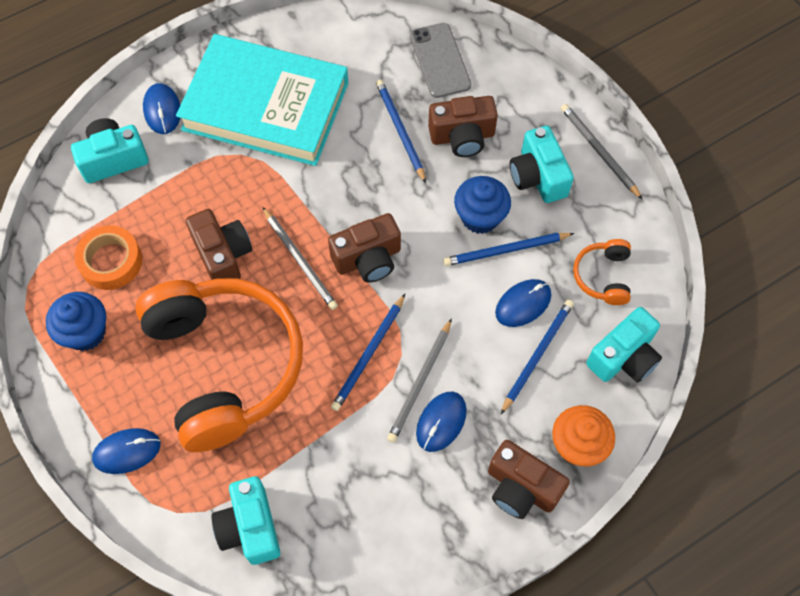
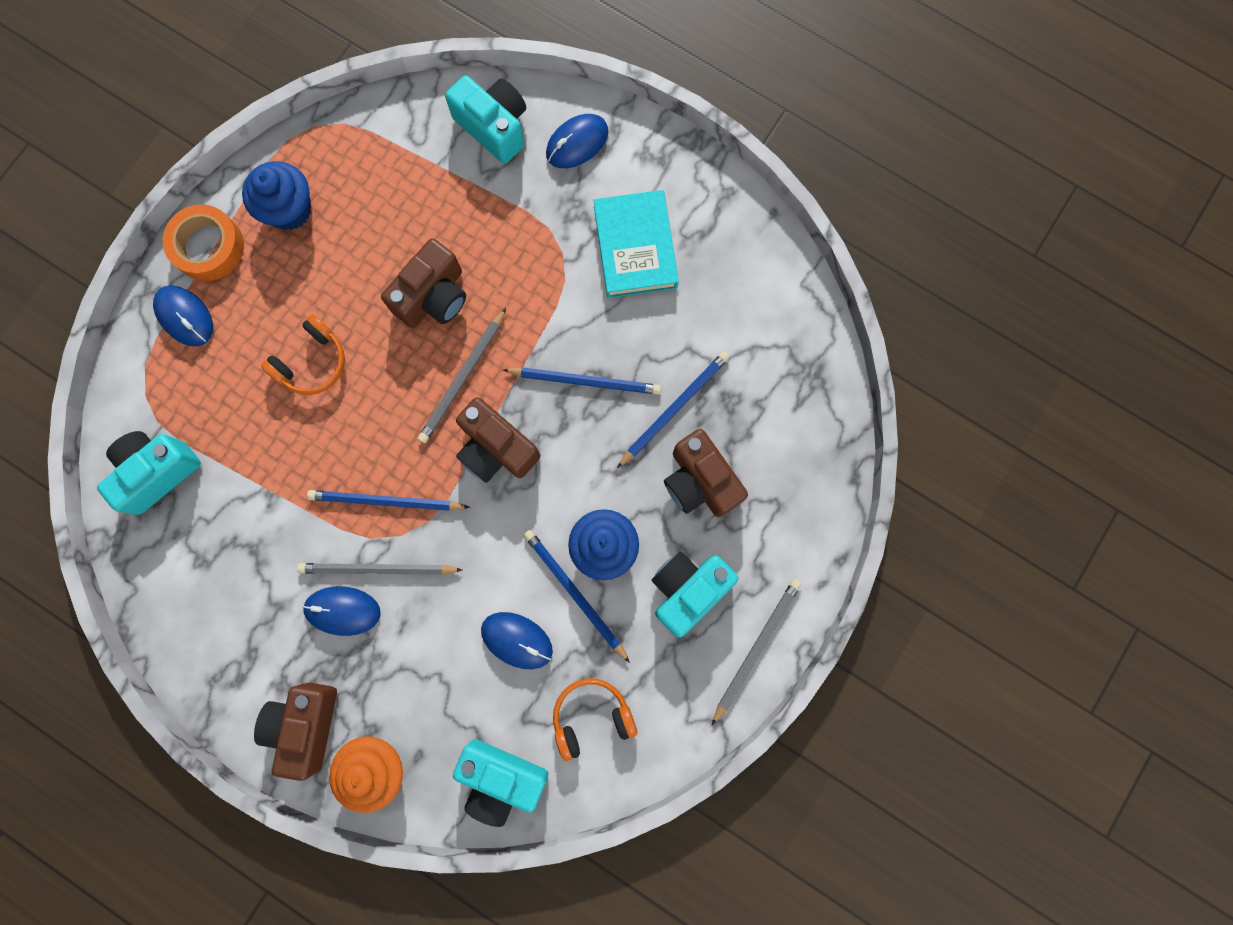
camera: 65 degrees right, 15 degrees up
(111, 261) = (376, 190): orange tape -> orange tape (208, 247)
(225, 365) = (312, 362): orange headphones -> orange headphones, size x0.41
(266, 106) = (635, 247): turquoise book -> turquoise book, size x0.56
(440, 60) = (792, 409): grey phone -> none
(537, 355) = (462, 681): blue pencil -> blue pencil (585, 381)

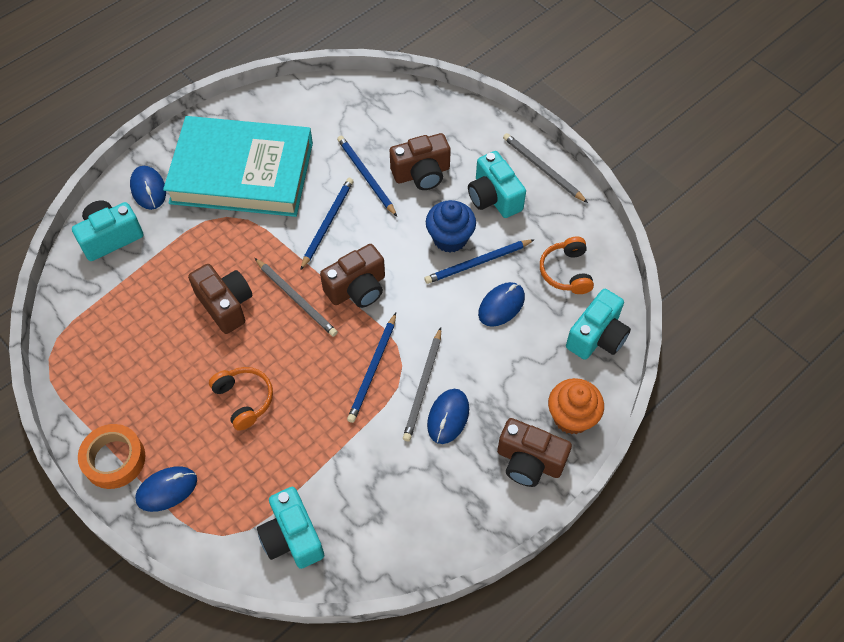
camera: 75 degrees left, 20 degrees down
(289, 209) = (110, 391): blue cupcake -> none
(635, 247) = (242, 172): turquoise book -> turquoise book, size x1.79

